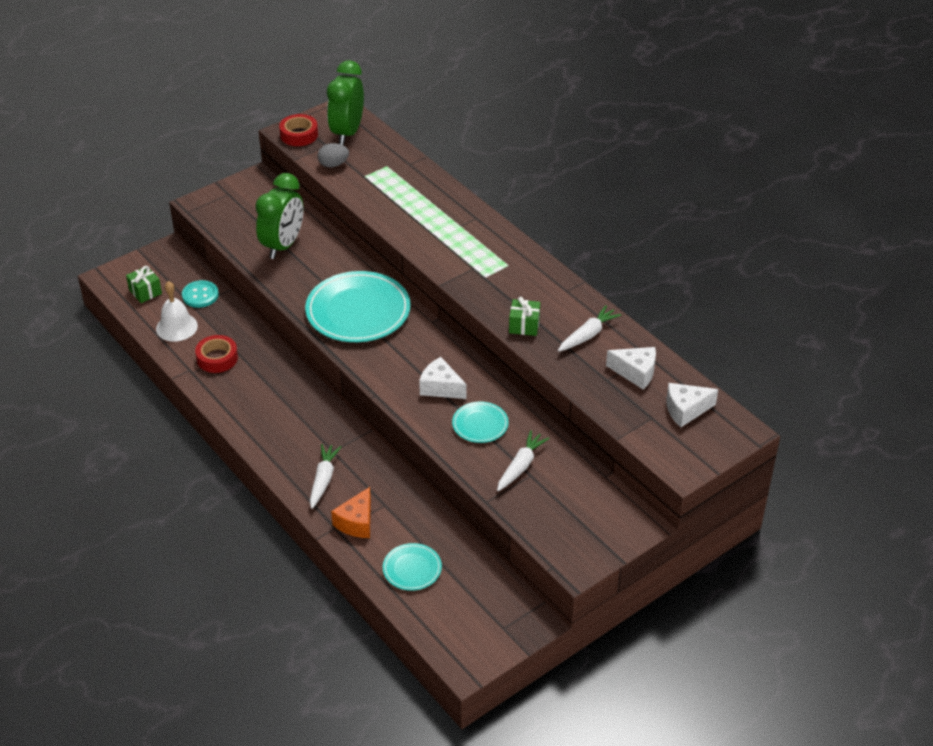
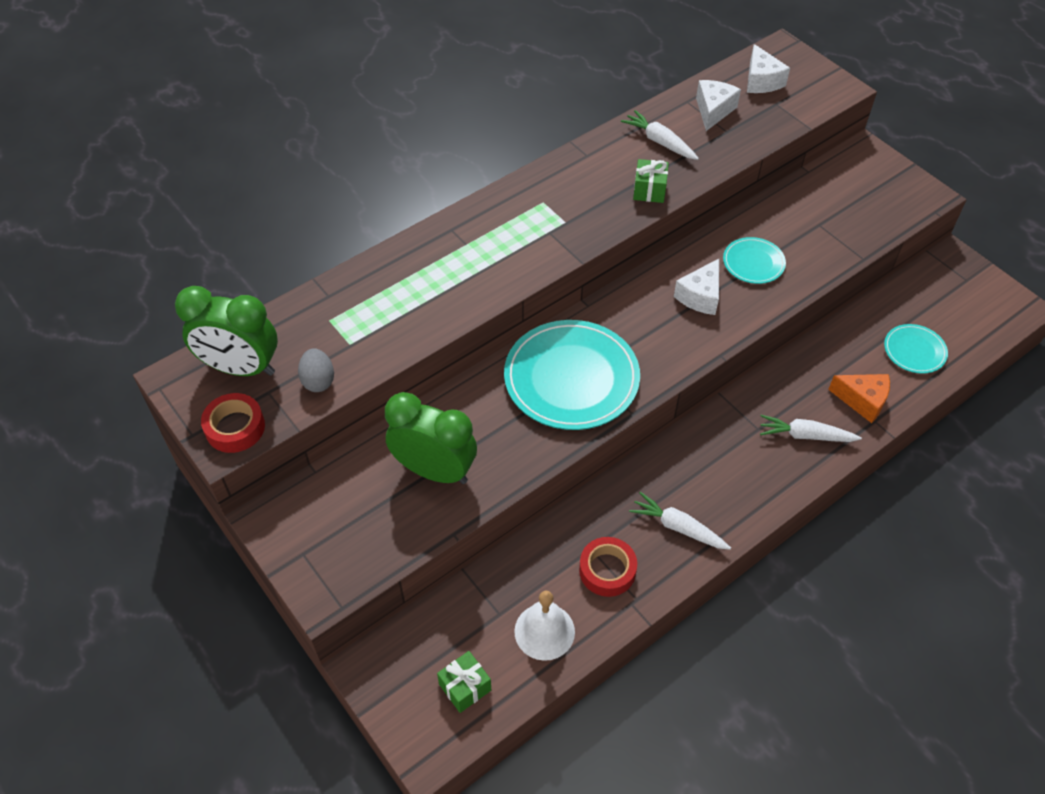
camera: 90 degrees left, 10 degrees up
(200, 295) = (475, 607): turquoise button -> none
(521, 466) = (808, 231): white carrot -> white carrot (678, 527)

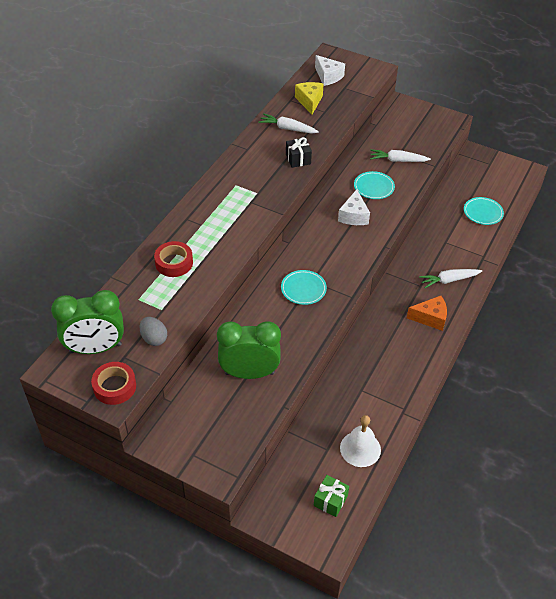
camera: 25 degrees left, 5 degrees down
(571, 378) = (303, 289): turquoise plate -> turquoise plate, size x0.50
(607, 570) = (378, 399): red tape -> red tape (174, 263)
(649, 190) = (298, 159): green gift -> black gift
(678, 527) = (405, 358): white carrot -> white carrot (398, 160)
(713, 111) = (309, 101): white cheese -> yellow cheese
(862, 401) = (470, 250): orange cheese -> orange cheese (430, 318)

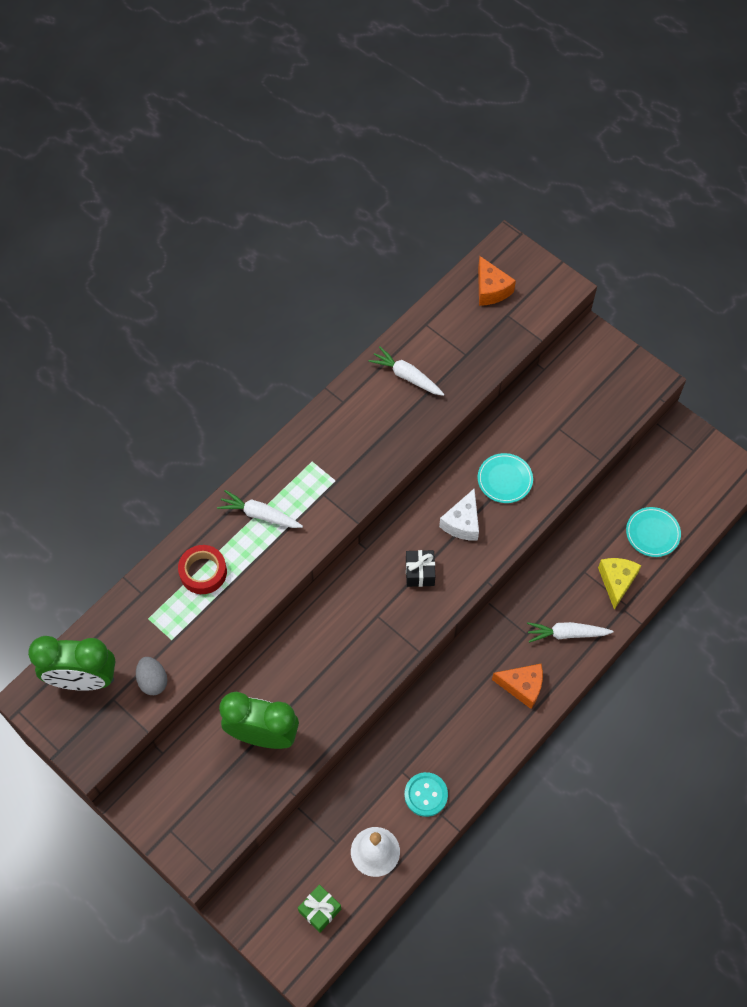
camera: 15 degrees right, 15 degrees up
(114, 386) = (93, 738): red tape -> none
(298, 159) = (404, 433): black gift -> black gift (420, 573)
(303, 289) = (363, 625): turquoise plate -> none
(309, 101) = (451, 332): yellow cheese -> yellow cheese (616, 581)
(328, 76) = (491, 289): white cheese -> orange cheese
(385, 401) = (426, 795): none -> turquoise button
(398, 160) = (552, 440): white carrot -> white carrot (260, 514)

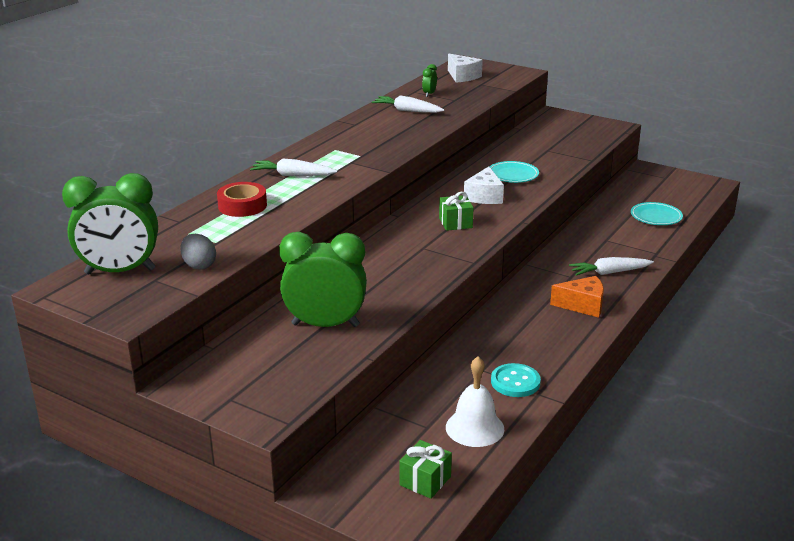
camera: 10 degrees left, 35 degrees down
(420, 573) = (455, 223): black gift -> green gift
(441, 334) = (429, 94): none -> green clock
(491, 289) = (462, 76): orange cheese -> white cheese
(616, 581) = (639, 242): yellow cheese -> none

